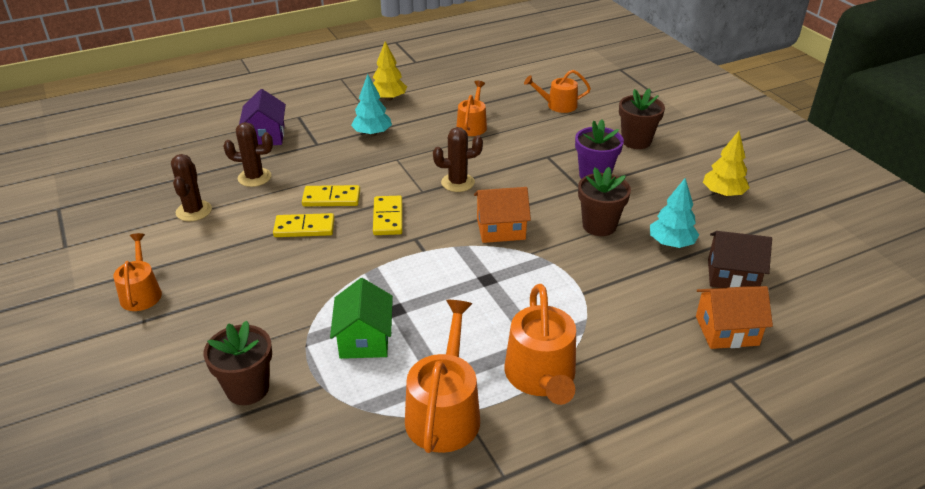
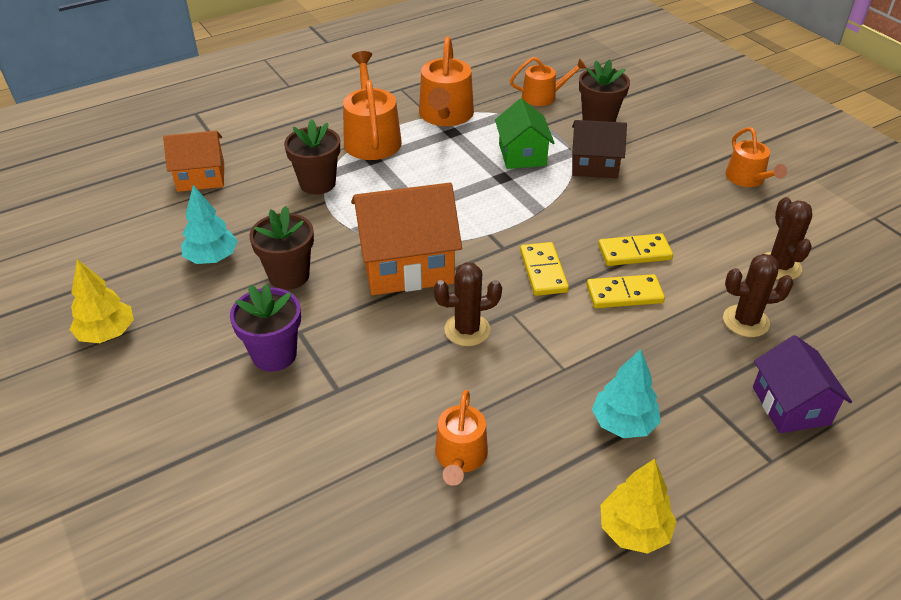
camera: 175 degrees right, 5 degrees up
(500, 229) = (407, 264): orange house -> orange house, size x1.61
(558, 105) = (300, 532): orange watering can -> orange watering can (543, 96)
(636, 141) = (186, 435): brown flower pot -> brown flower pot (317, 183)
(732, 275) = (164, 226): brown house -> brown house (594, 165)

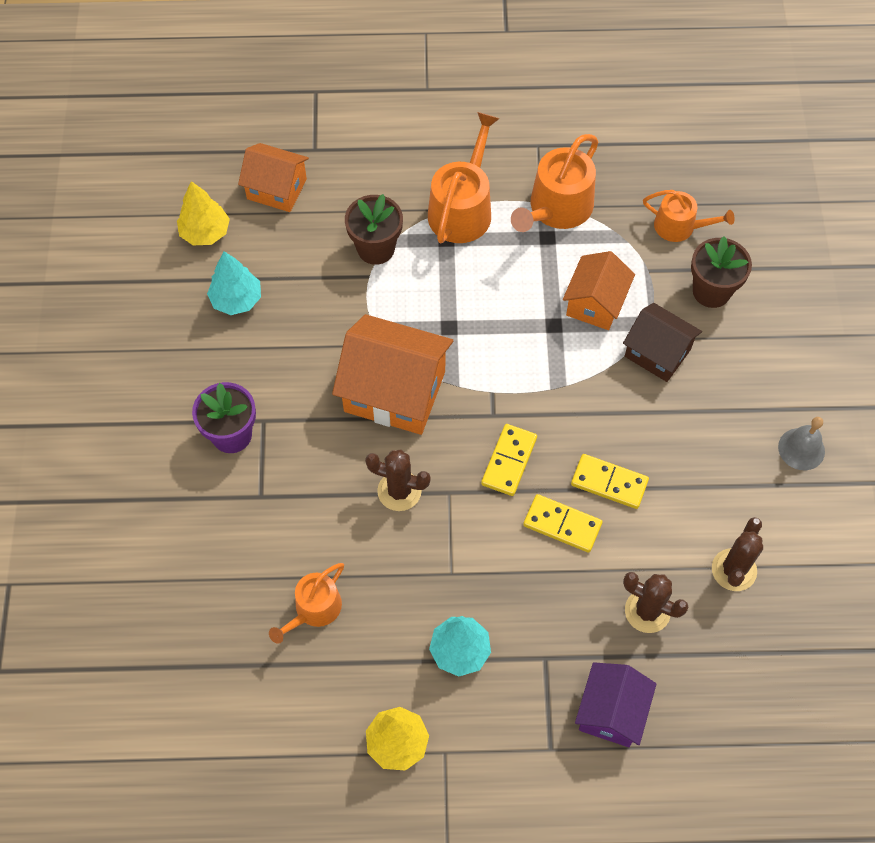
camera: 30 degrees right, 20 degrees up
(107, 334) = (117, 345): yellow tree -> yellow tree (205, 233)
(289, 276) = (289, 353): brown flower pot -> none
(522, 155) = (595, 303): green house -> orange house
(747, 179) = (801, 449): orange watering can -> grey bell

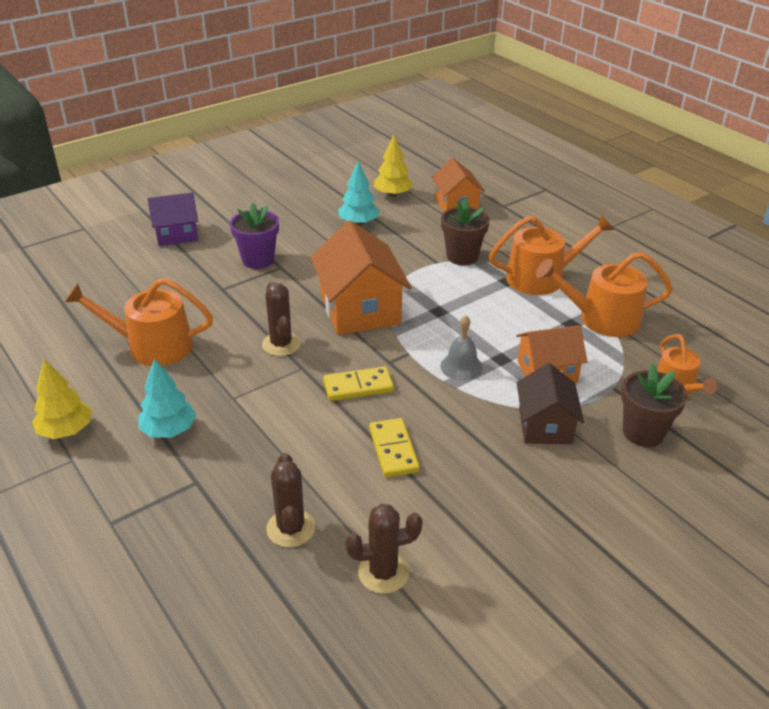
camera: 55 degrees right, 25 degrees down
(314, 609) = (152, 346): orange watering can -> orange watering can, size x1.60
(562, 524) = (329, 439): yellow domino -> none
(611, 712) = (172, 547): purple house -> purple house (176, 234)
(801, 449) = (559, 567): grey bell -> grey bell (461, 366)

